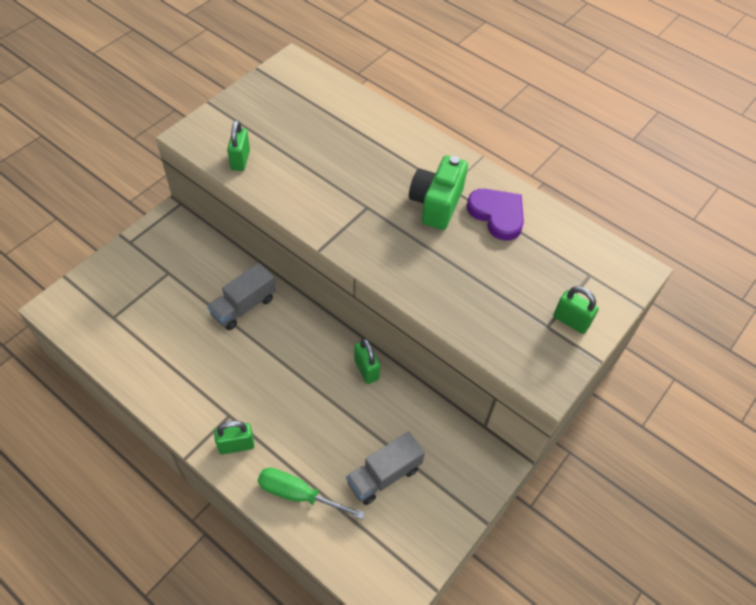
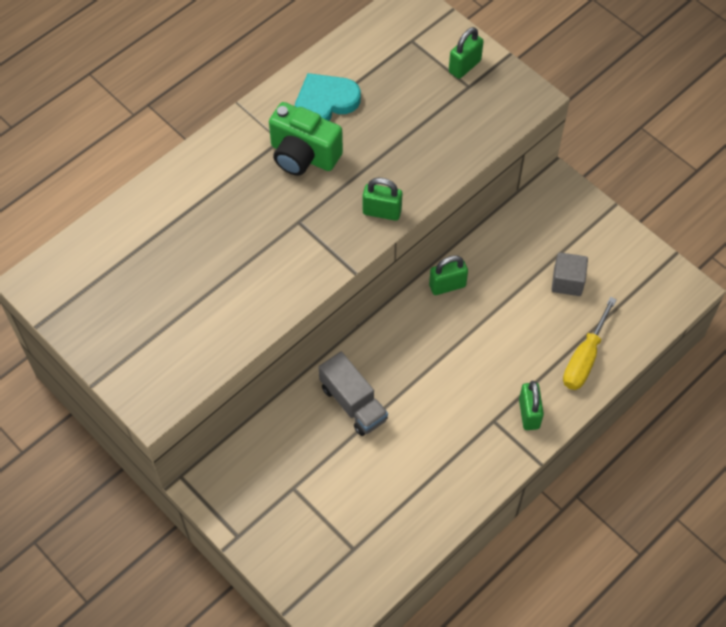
camera: 80 degrees left, 5 degrees up
(240, 160) = (205, 348): green padlock -> green padlock (382, 212)
(298, 494) = (584, 358): green screwdriver -> yellow screwdriver
(384, 475) = (567, 282): grey truck -> grey cube
(497, 215) = (325, 102): purple heart -> turquoise heart

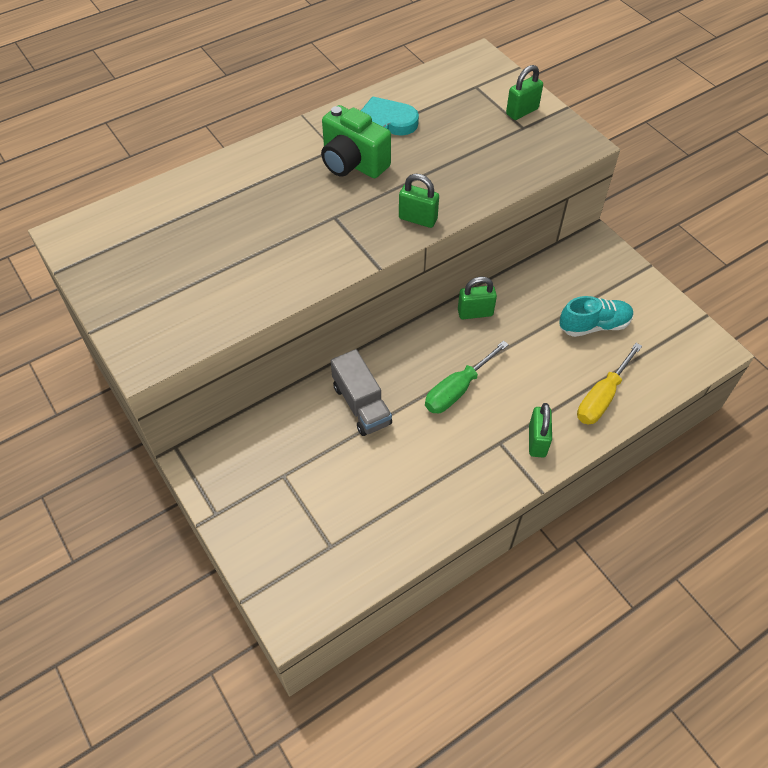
camera: 10 degrees right, 5 degrees down
(444, 372) = (457, 389): none -> green screwdriver
(567, 282) = (594, 325): grey cube -> turquoise shoe

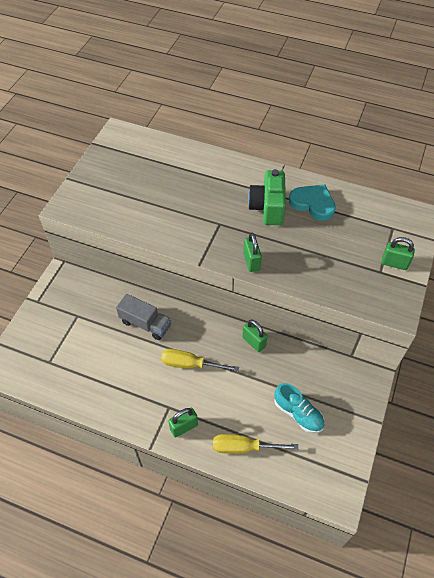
camera: 55 degrees right, 0 degrees up
(361, 404) = (145, 323): grey truck -> grey truck turned 90 degrees counterclockwise
(457, 389) = (190, 364): green screwdriver -> yellow screwdriver

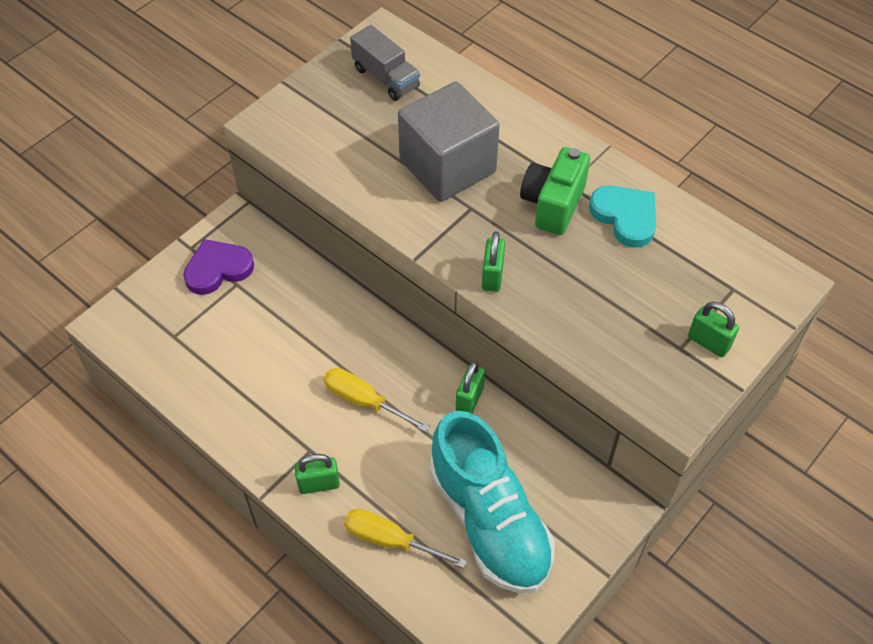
camera: 20 degrees right, 0 degrees up
(61, 309) = (218, 269): none -> purple heart
(145, 323) = (325, 324): grey truck -> grey truck (386, 78)
(194, 202) = (447, 166): none -> grey cube
(254, 342) = (469, 399): green padlock -> green padlock turned 45 degrees clockwise
(298, 413) = (489, 520): turquoise shoe -> turquoise shoe, size x2.01

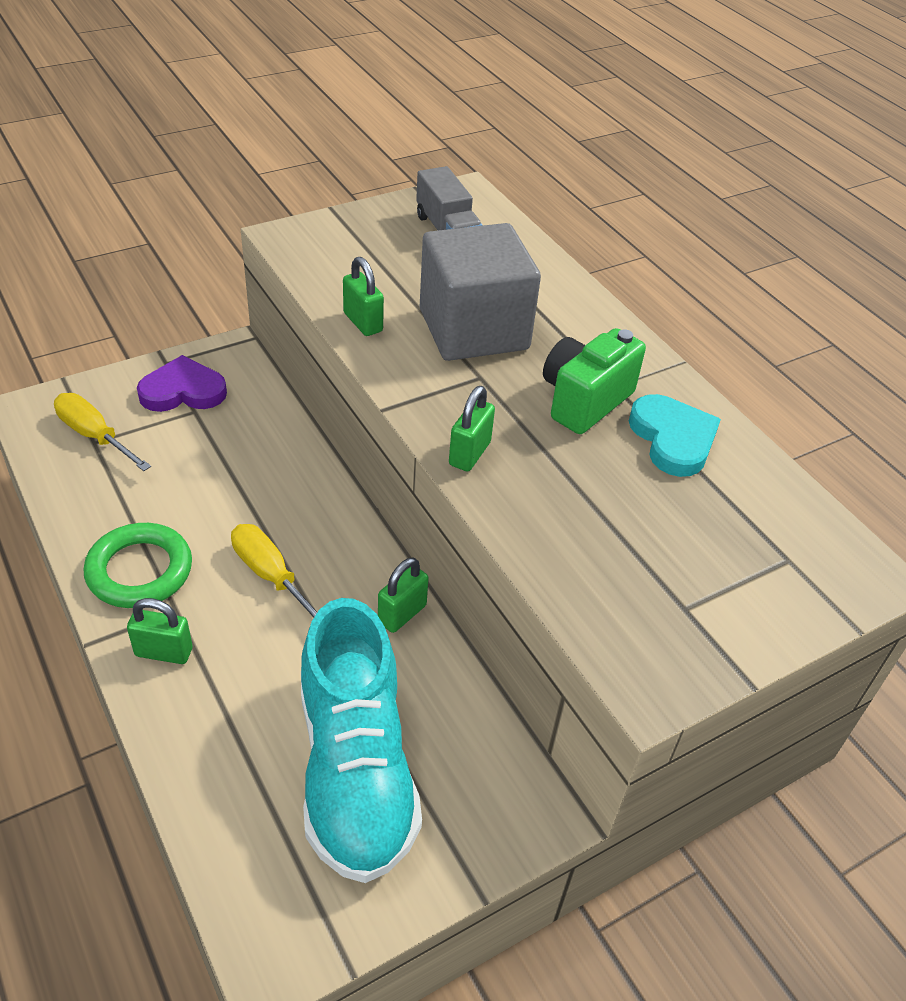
camera: 15 degrees right, 10 degrees down
(268, 429) = (140, 571): none -> green ring
(391, 540) = (215, 750): yellow screwdriver -> yellow screwdriver (95, 436)
(708, 342) = (728, 613): green padlock -> green padlock (363, 322)

